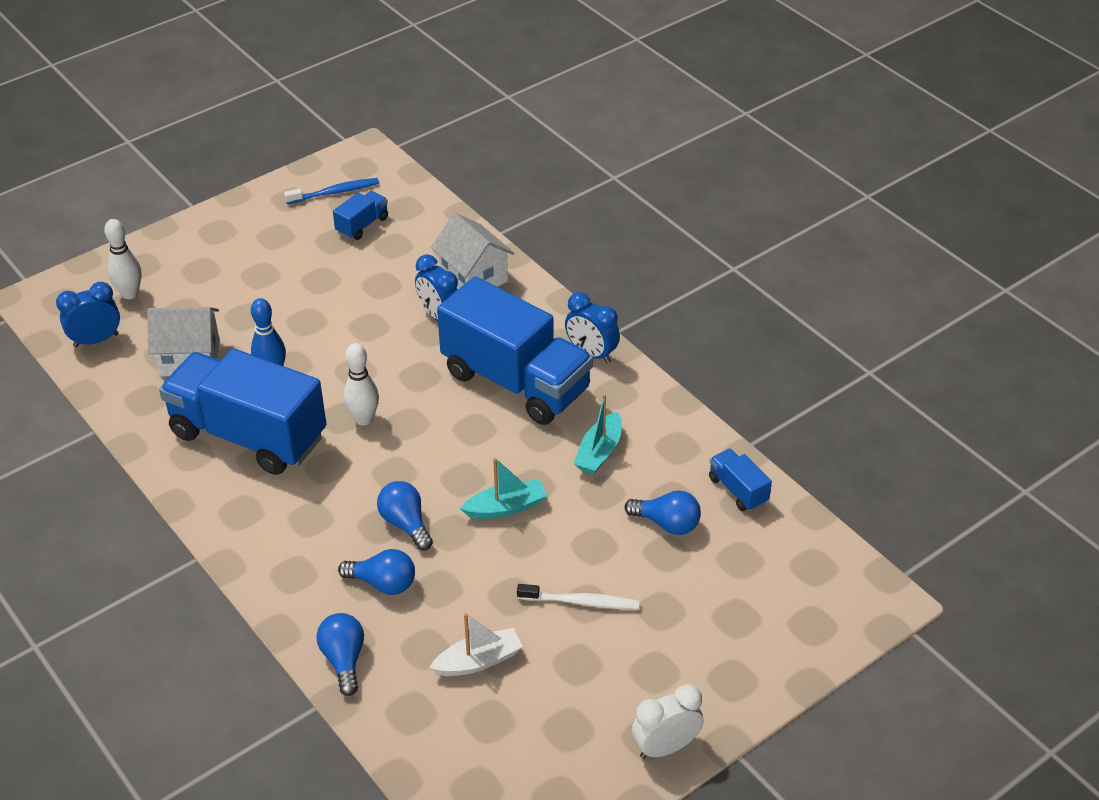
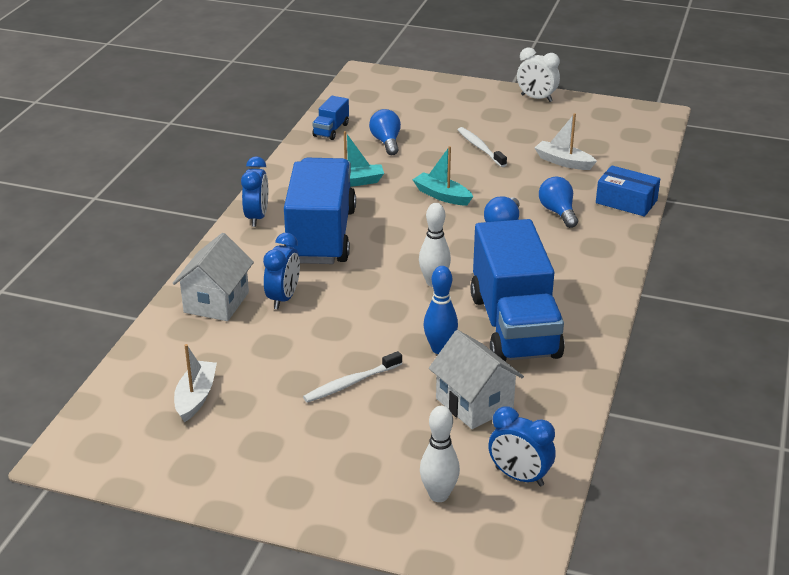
camera: 125 degrees left, 10 degrees down
(288, 306) = (351, 383): none -> white toothbrush
(334, 192) = (155, 442): blue toothbrush -> none
(344, 660) = (626, 201): blue light bulb -> blue box
(362, 225) = (195, 397): blue truck -> white boat

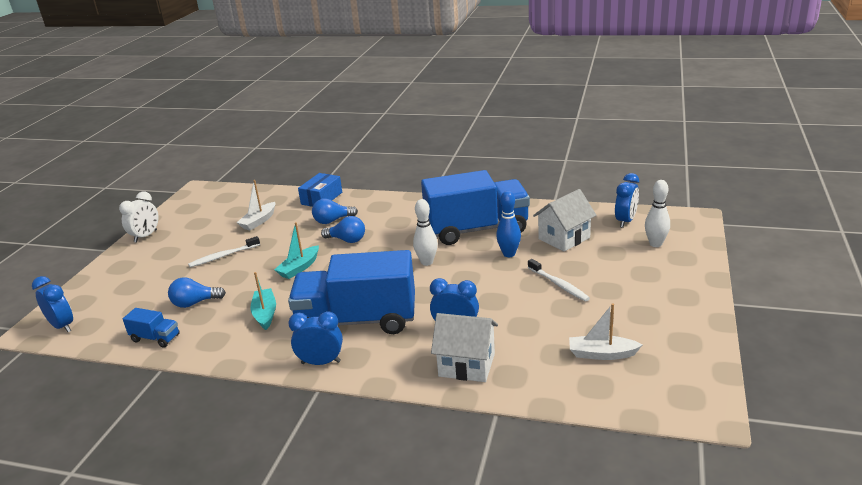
camera: 90 degrees left, 5 degrees down
(367, 84) = (62, 326): none -> blue clock

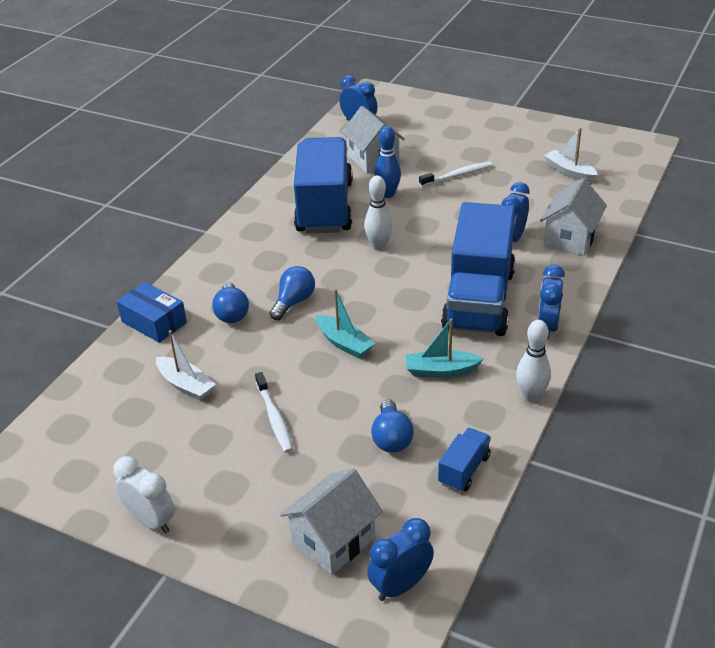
camera: 80 degrees left, 10 degrees up
(109, 296) = (333, 540): none -> white house
(602, 354) = (569, 172): white boat -> white boat turned 120 degrees clockwise
(655, 244) = (409, 118): white bowling pin -> white bowling pin (531, 396)

